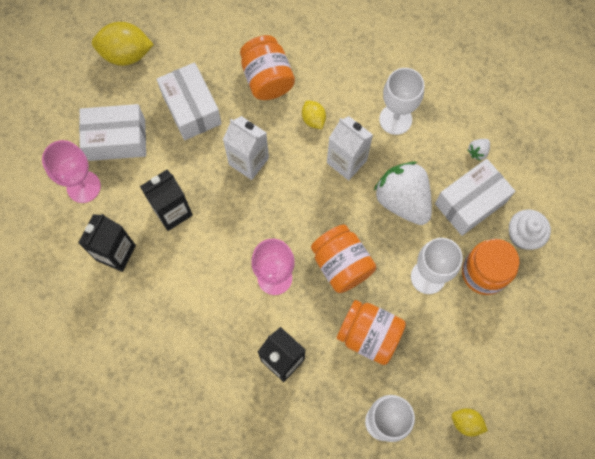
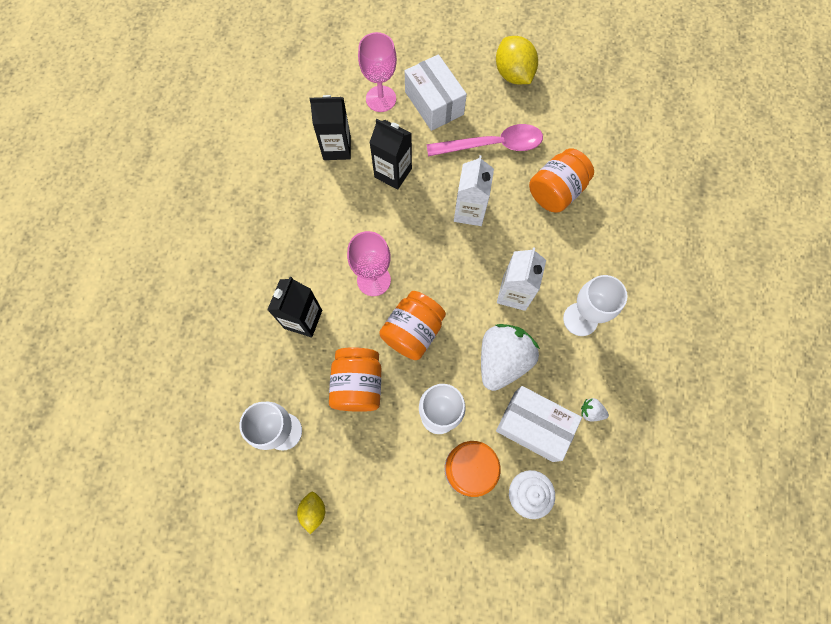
camera: 65 degrees right, 0 degrees up
(191, 109) = (492, 145): white box -> pink spoon
(313, 119) = (539, 247): yellow lemon -> none

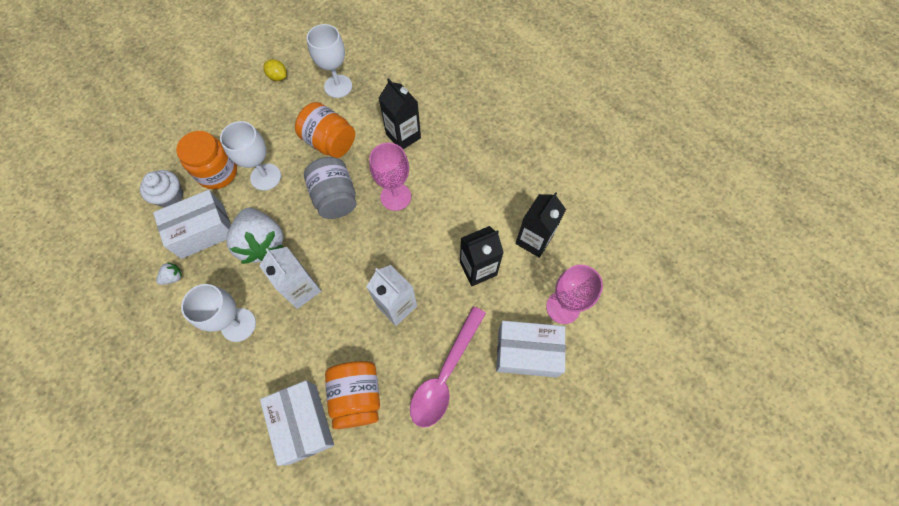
camera: 125 degrees right, 5 degrees down
(413, 331) = (335, 198): orange jar -> grey jar
(513, 74) = (511, 459): yellow lemon -> none
(603, 214) = (303, 423): none -> white box

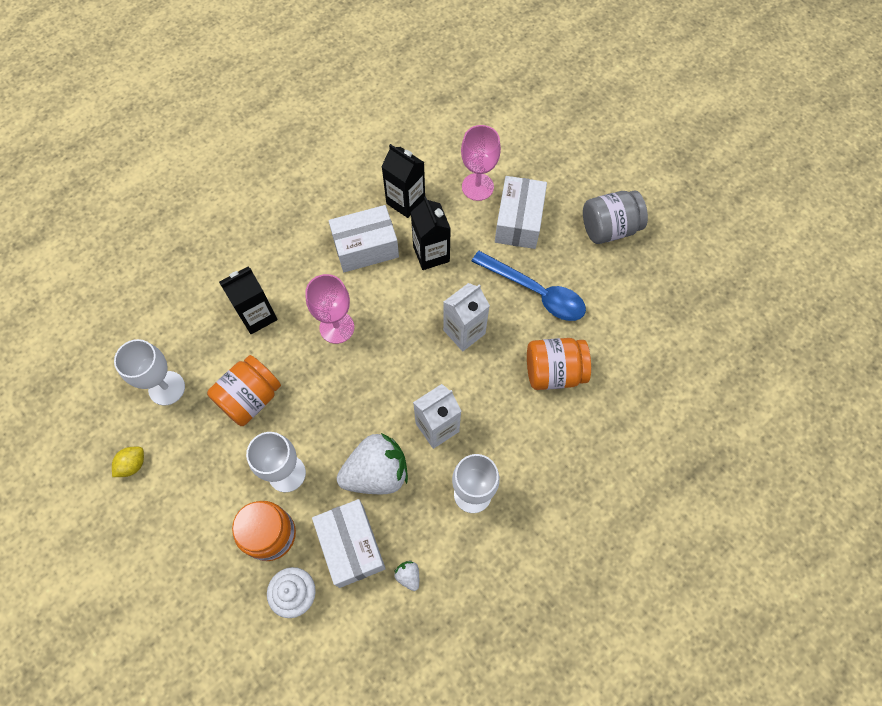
camera: 85 degrees left, 0 degrees up
(303, 423) = (578, 423): white box -> white box (366, 247)
(335, 198) = (328, 392): grey jar -> grey jar (609, 228)
(445, 374) = (535, 292): pink spoon -> blue spoon

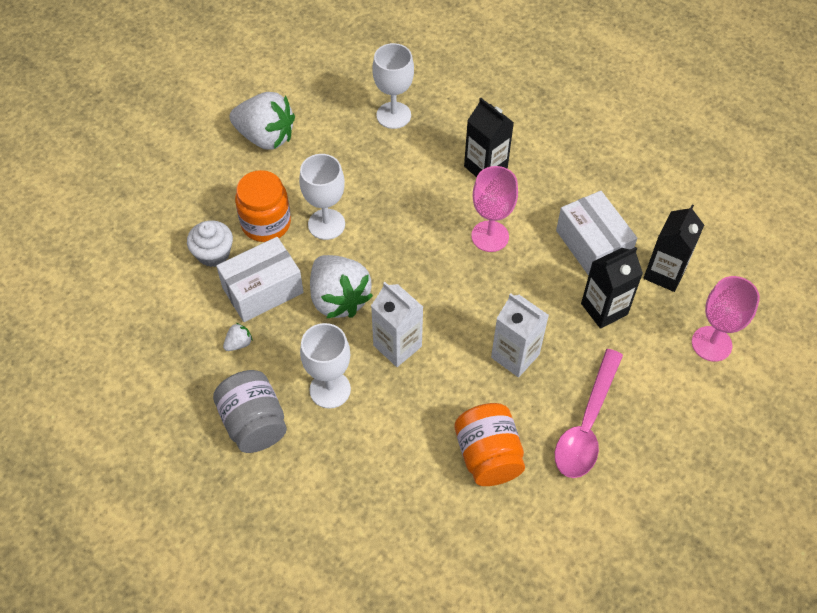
camera: 80 degrees right, 10 degrees down
(133, 465) = (316, 109): yellow lemon -> none
(155, 523) = (266, 137): none -> white strawberry
(250, 398) = (397, 180): orange jar -> none
(518, 221) = (678, 395): white box -> none
(535, 292) = (586, 424): blue spoon -> pink spoon
(609, 228) = (704, 502): grey jar -> grey jar (254, 423)

